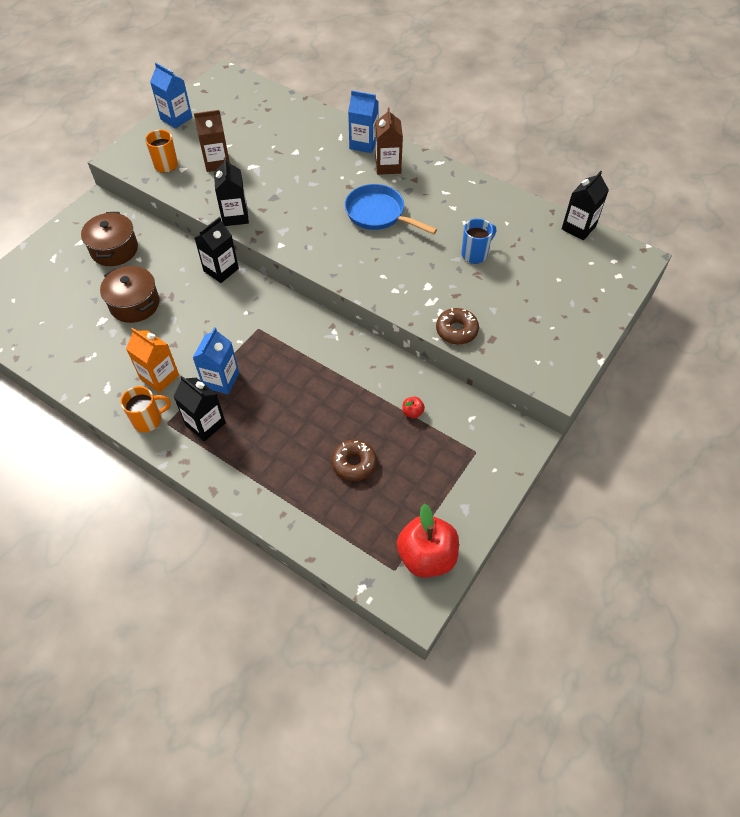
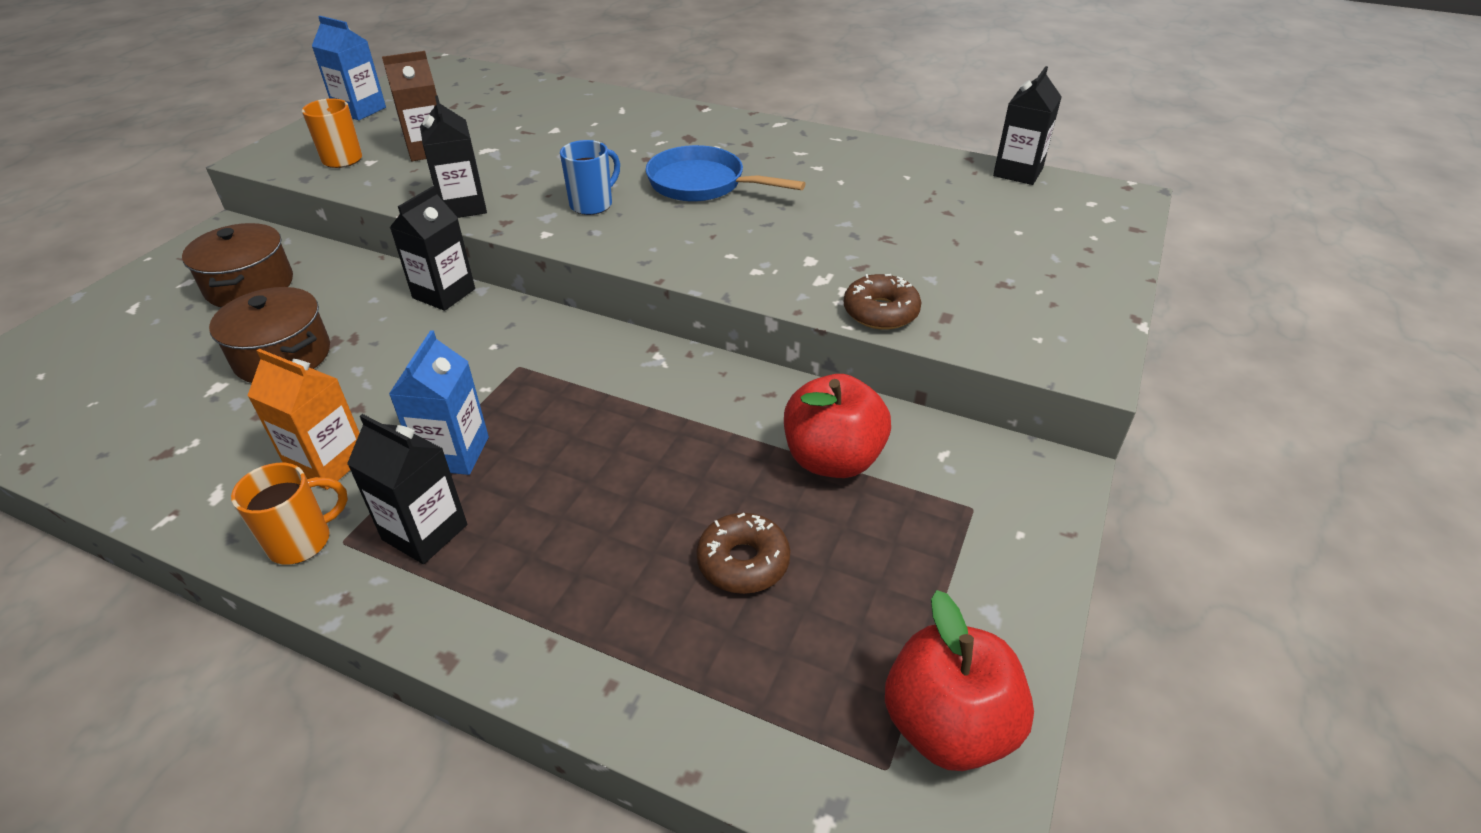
camera: 10 degrees left, 15 degrees down
(363, 144) = (659, 114): blue carton -> none
(388, 166) = (702, 133): brown carton -> none
(412, 412) = (832, 459): red apple -> red apple, size x2.44
(475, 254) = (873, 215): blue mug -> blue mug (592, 204)

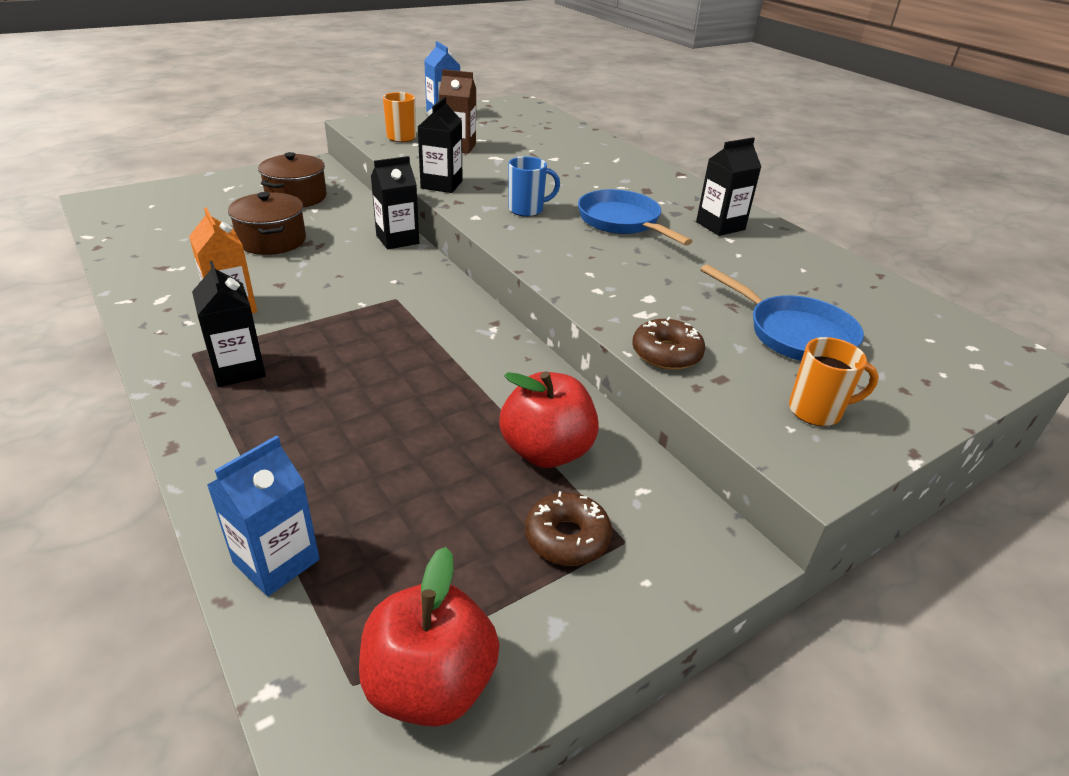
camera: 30 degrees right, 5 degrees down
(302, 541) = (173, 343): orange mug -> orange mug (817, 411)
(453, 453) = (303, 332): blue carton -> blue carton (276, 561)
(743, 562) = (406, 486): brown donut -> brown donut (567, 537)
(959, 246) = (794, 334): none -> blue pan
(1018, 172) = (918, 299): black carton -> black carton (720, 226)

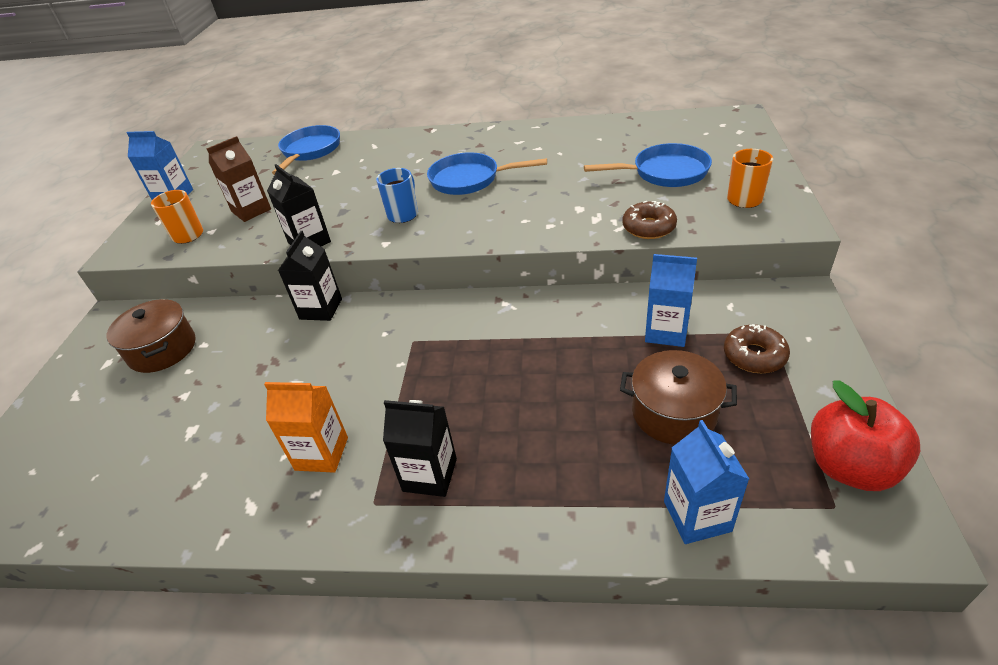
camera: 45 degrees left, 5 degrees up
(272, 240) = (228, 391): brown pot -> brown pot (674, 412)
(547, 451) = (666, 331): red apple -> blue carton
(570, 137) = (310, 151): none -> blue pan
(720, 226) = (517, 144): black carton -> none

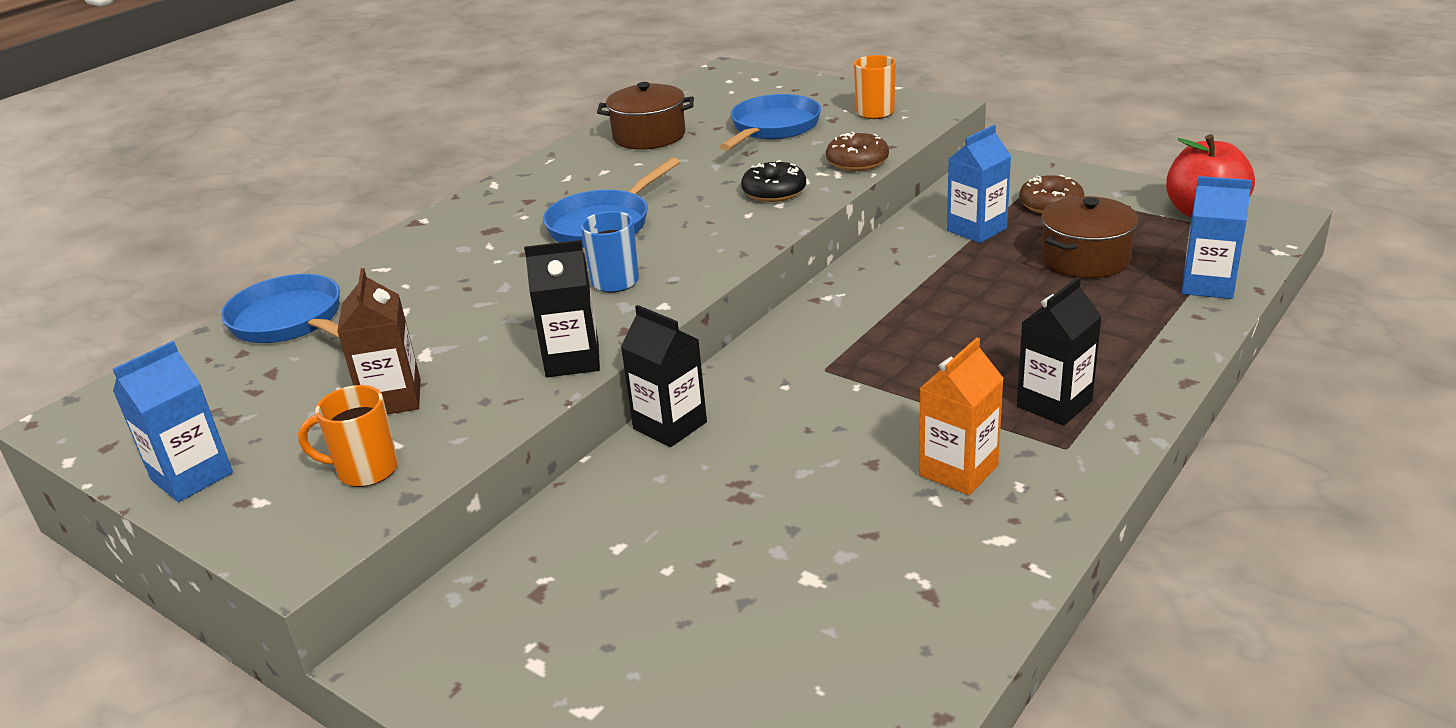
camera: 60 degrees left, 10 degrees down
(162, 349) = (578, 593): brown pot -> brown pot (649, 136)
(566, 215) = (774, 191): none -> black donut

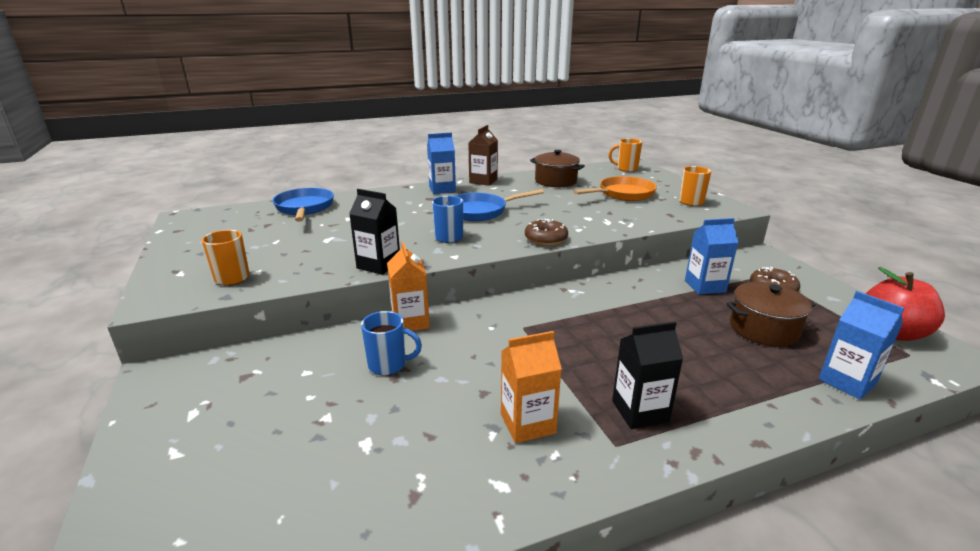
camera: 30 degrees right, 5 degrees down
(192, 476) = (179, 253): blue carton -> blue carton (442, 189)
(392, 399) = (287, 252): brown carton -> brown carton (483, 181)
(670, 425) = (410, 322): black carton -> orange carton
(716, 488) = (388, 365): none -> blue mug
(727, 82) = (626, 169): none -> orange mug
(773, 128) = (623, 194): blue pan -> orange pan
(774, 191) = (584, 222): black donut -> none
(857, 161) = (649, 222): brown donut -> brown donut (546, 239)

